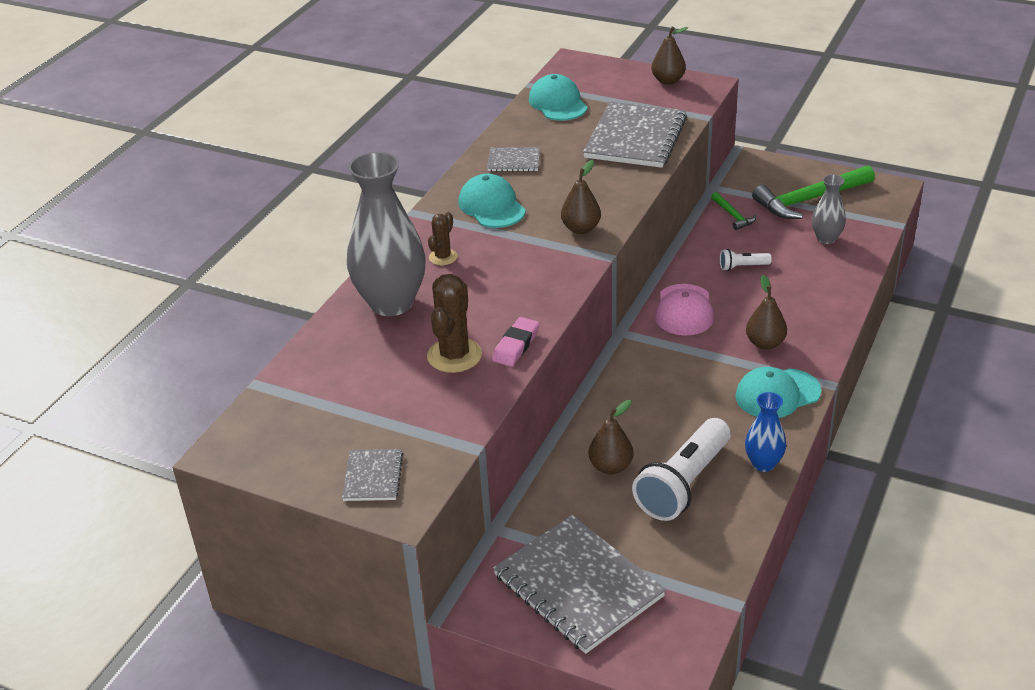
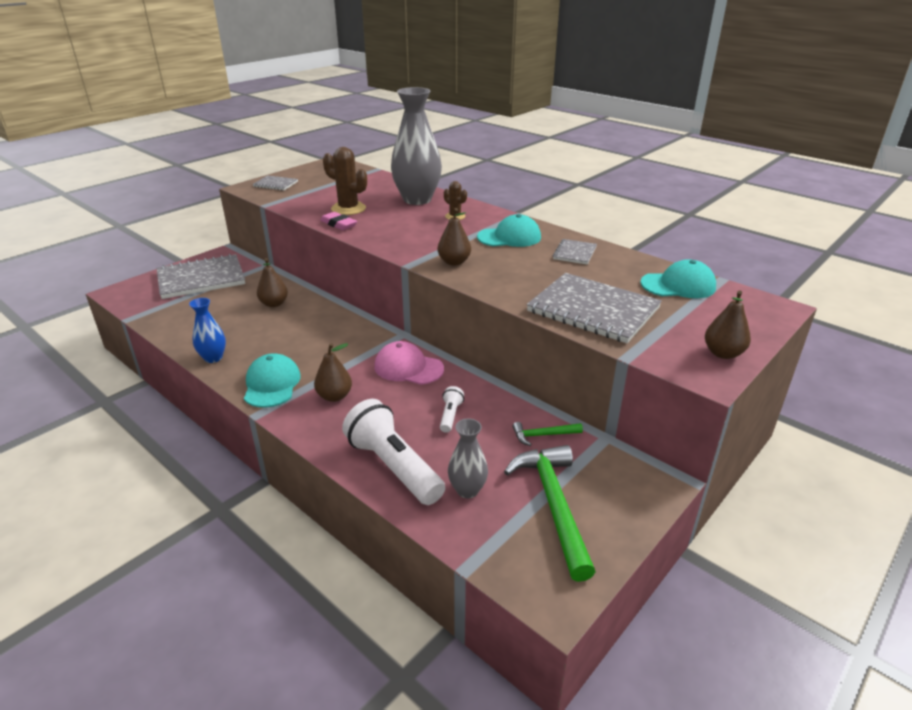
camera: 105 degrees right, 5 degrees down
(684, 484) = (231, 324): white flashlight -> white flashlight (393, 467)

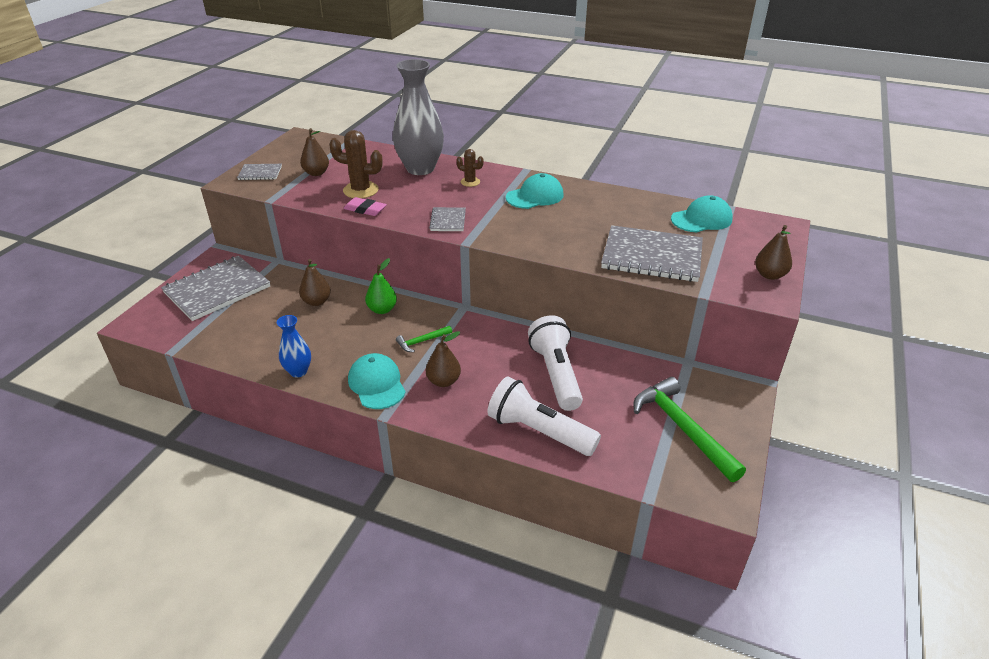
camera: 20 degrees left, 5 degrees up
(326, 321) = (382, 309): none -> green pear
(408, 368) = (490, 338): pink cap -> none
(450, 415) = (555, 374): white flashlight -> white flashlight, size x2.20
(454, 262) = (505, 231): brown pear -> brown pear (316, 173)
(467, 490) = (610, 434): grey vase -> none
(542, 435) = (639, 372): green hammer -> green hammer (421, 341)
(574, 253) = (601, 203): grey notebook -> grey notebook (448, 220)

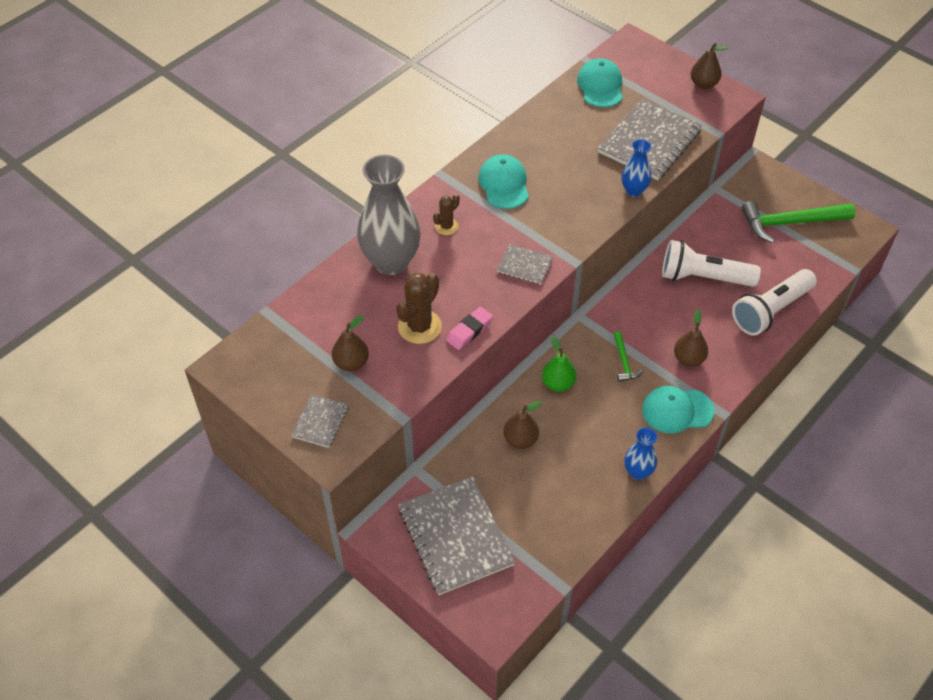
camera: 70 degrees left, 15 degrees up
(577, 258) = (634, 190): none -> blue vase

